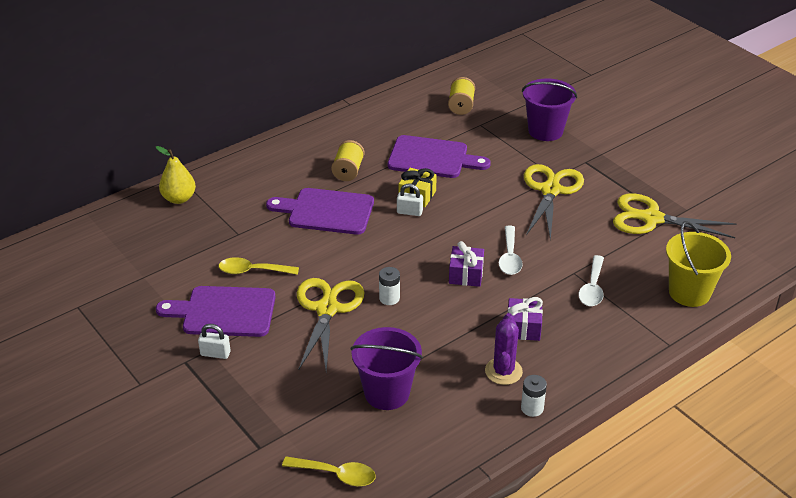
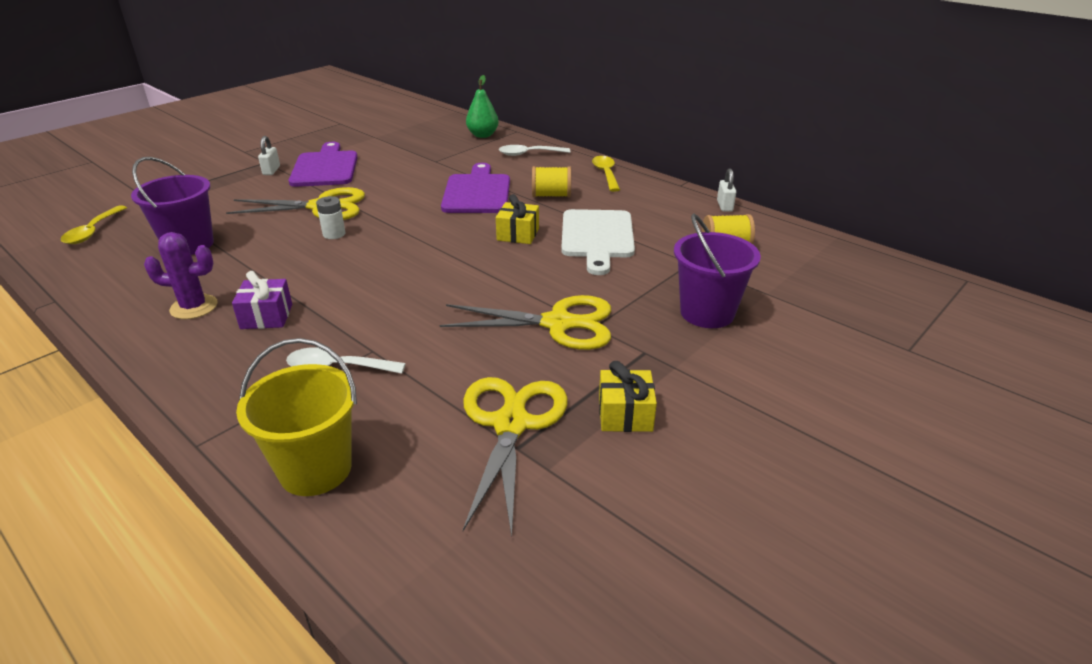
camera: 80 degrees right, 5 degrees down
(179, 198) = (483, 135): yellow pear -> green pear
(252, 271) = (381, 172): yellow spoon -> yellow spoon (606, 174)
(409, 212) = (485, 232): white padlock -> white padlock (724, 206)
(432, 158) = (597, 237): purple cutting board -> white cutting board
(466, 275) = (371, 273): purple gift -> none
(510, 257) = (405, 300): white spoon -> white spoon (529, 154)
(532, 408) = (123, 329): white battery -> none
(644, 178) = (625, 414): none -> yellow gift

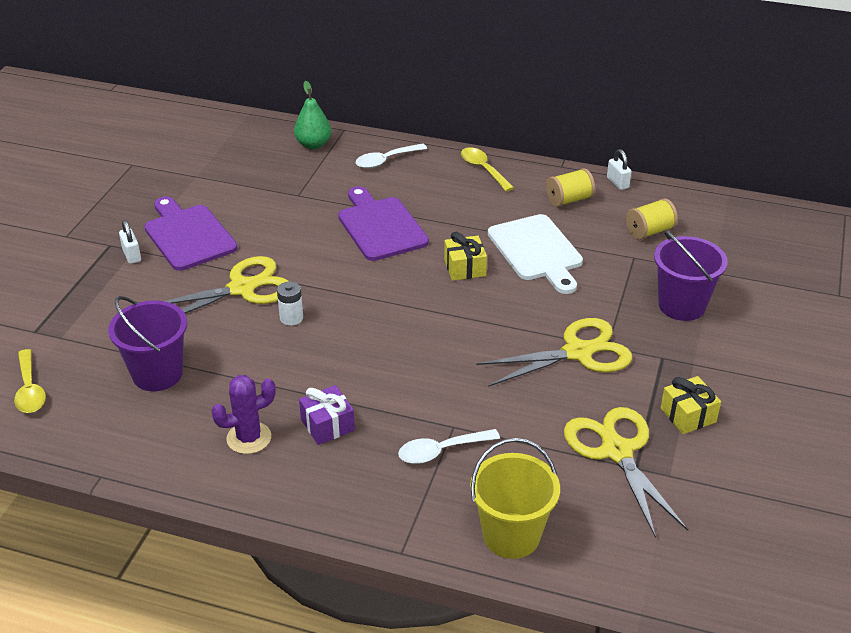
camera: 25 degrees left, 5 degrees up
(551, 195) = (455, 211): yellow spool -> yellow spool (569, 200)

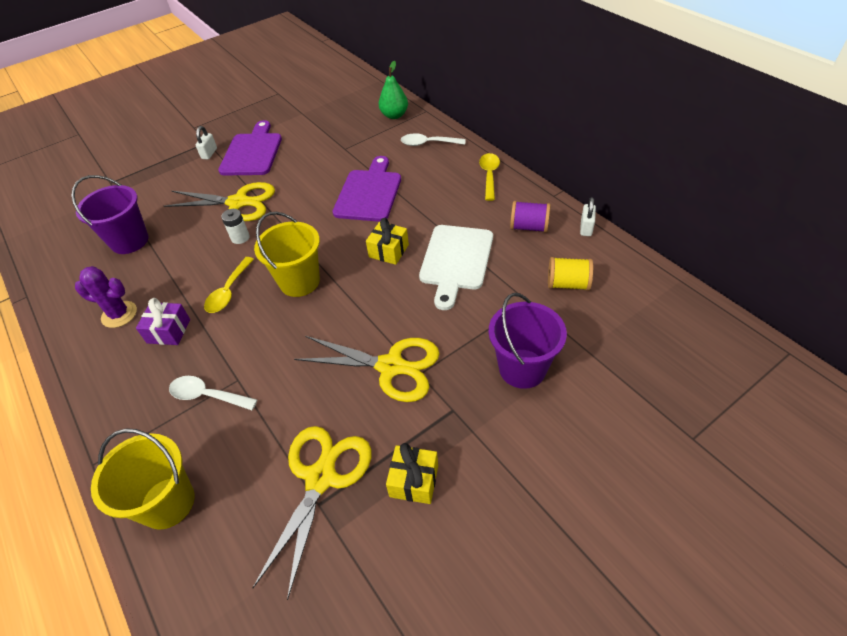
camera: 40 degrees right, 10 degrees up
(30, 390) = (65, 219): yellow spoon -> yellow spoon (228, 291)
(409, 328) = (299, 281): none -> yellow bucket
(569, 200) = (529, 227): yellow spool -> purple spool

